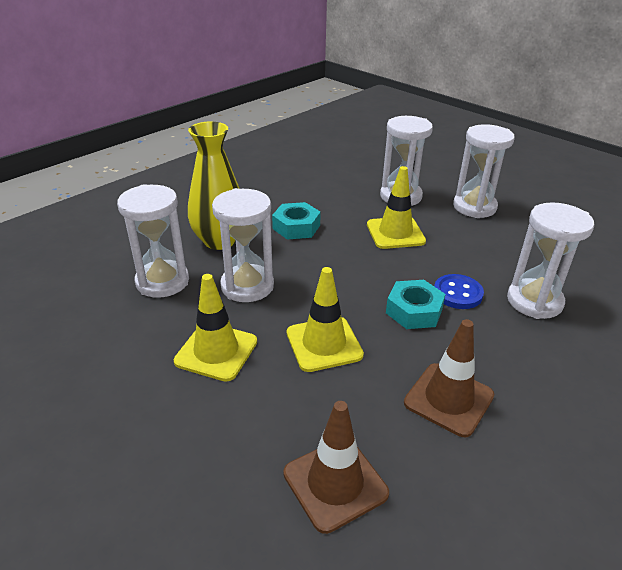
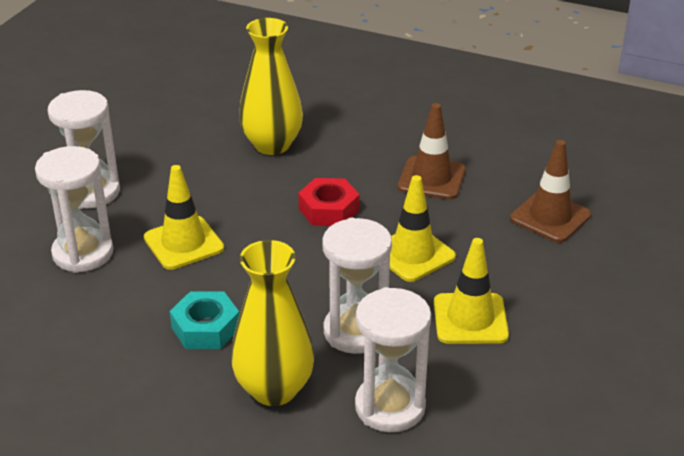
camera: 110 degrees left, 0 degrees up
(414, 311) = (329, 209): turquoise nut -> red nut
(457, 293) = (284, 187): blue button -> none
(534, 301) = (272, 145): white hourglass -> yellow vase

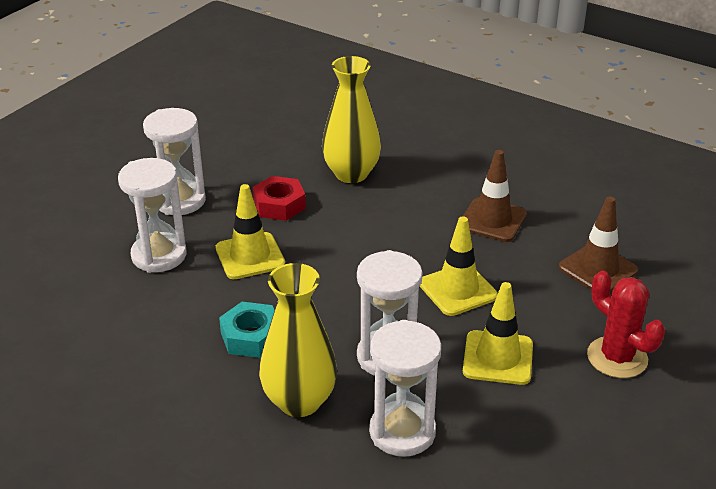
camera: 10 degrees right, 0 degrees up
(329, 209) = (389, 239): red nut -> red nut (279, 205)
(590, 304) = (617, 357): none -> red cactus

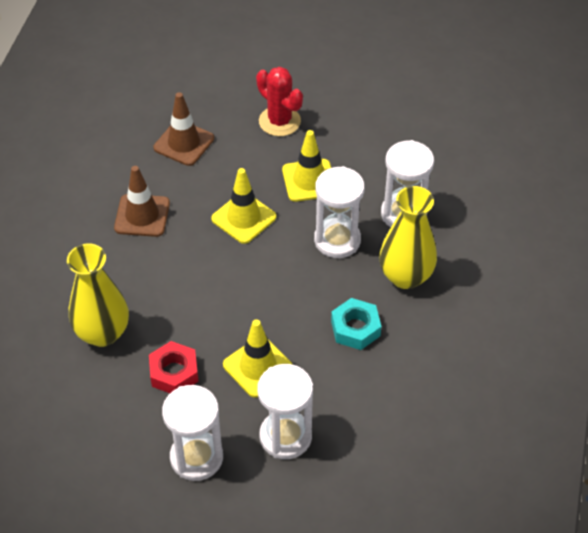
camera: 110 degrees left, 15 degrees up
(617, 357) = (279, 121): red cactus -> red cactus turned 75 degrees counterclockwise

